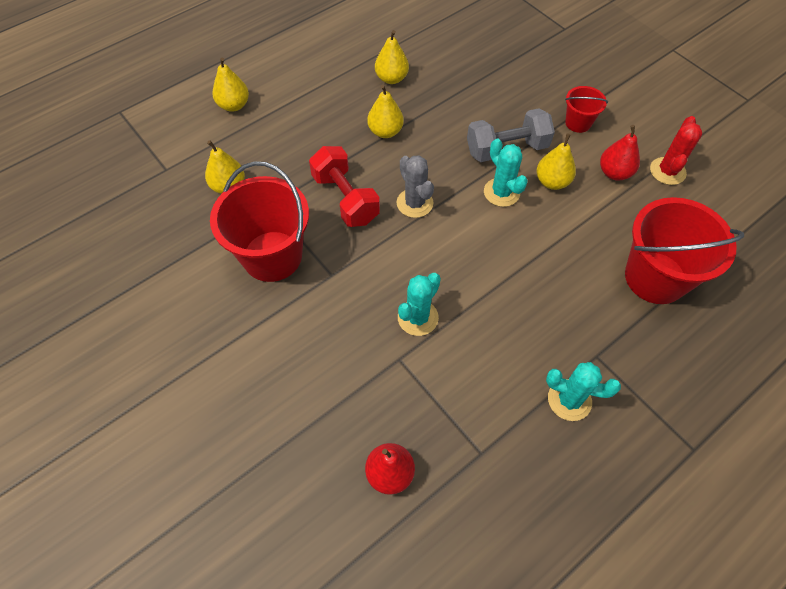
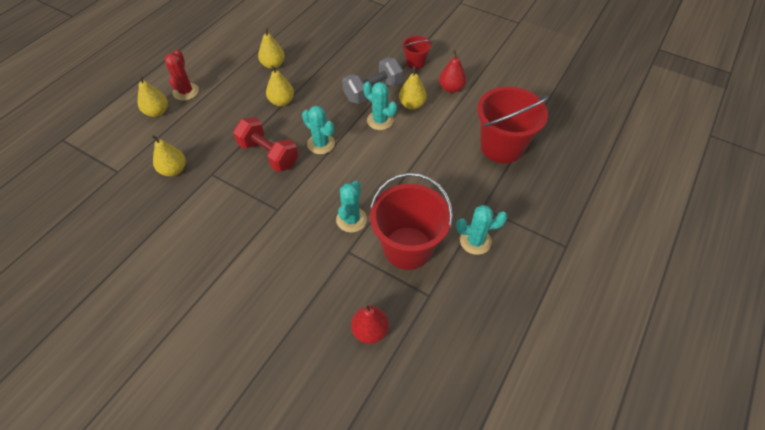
camera: 20 degrees left, 5 degrees down
(272, 256) = (226, 209): red bucket -> red bucket (407, 248)
(414, 203) = (321, 144): grey cactus -> turquoise cactus
(667, 171) = (485, 78): red cactus -> red cactus (186, 92)

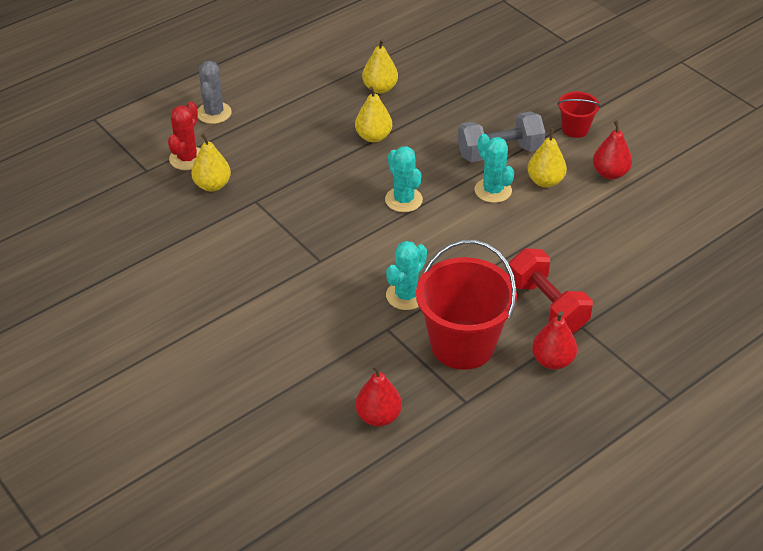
camera: 20 degrees right, 10 degrees down
(157, 112) = (214, 113): yellow pear -> grey cactus
(186, 92) = (257, 96): red cactus -> red cactus (187, 158)
(268, 154) = (332, 196): red dumbbell -> red dumbbell (547, 306)
(475, 241) = (552, 361): turquoise cactus -> red pear
(502, 147) = (644, 263): red bucket -> none

